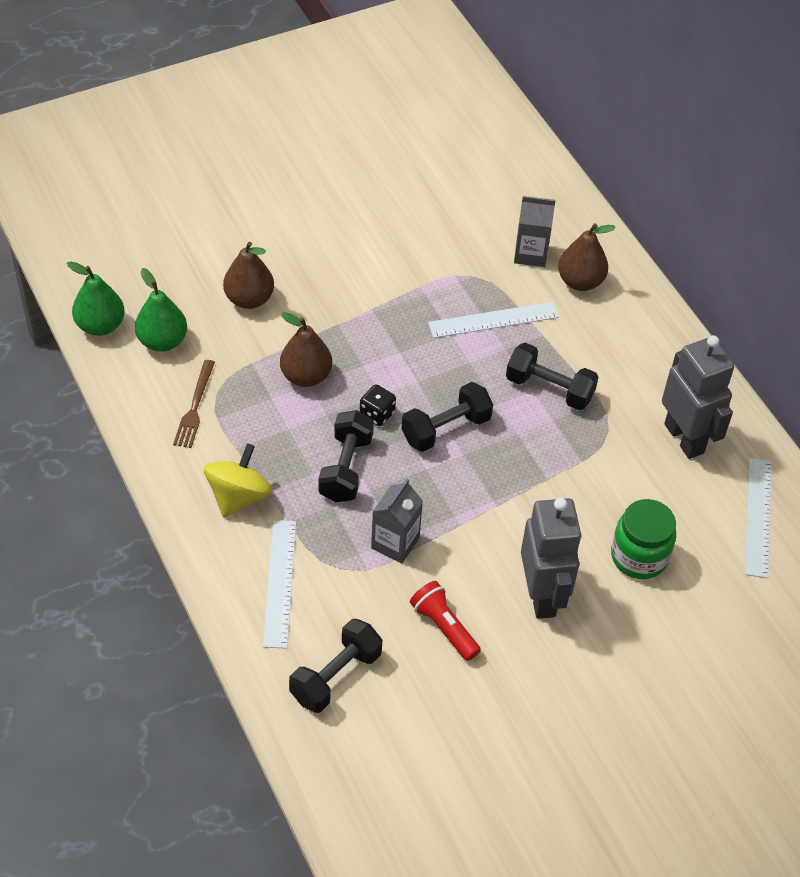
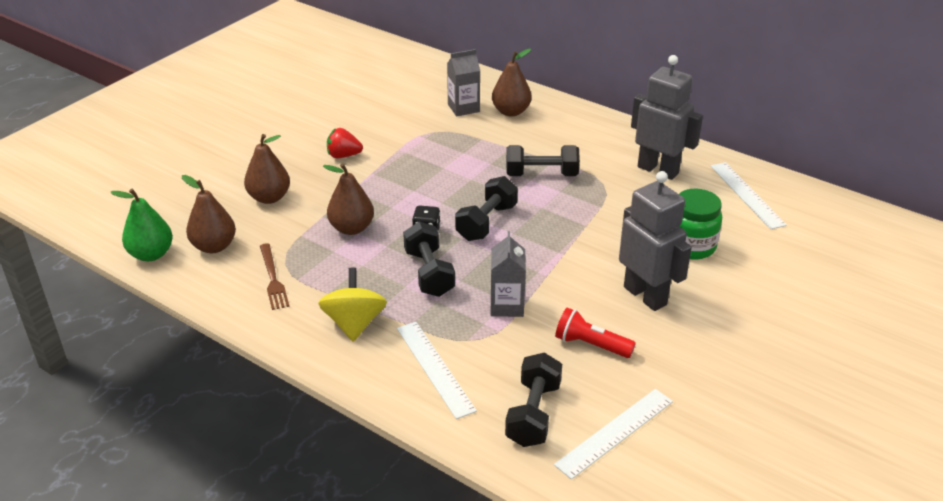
camera: 25 degrees left, 15 degrees down
(162, 341) = (214, 246): green pear -> brown pear
(357, 271) = (343, 155): none -> red strawberry
(493, 320) = (468, 150): white ruler -> white ruler (615, 432)

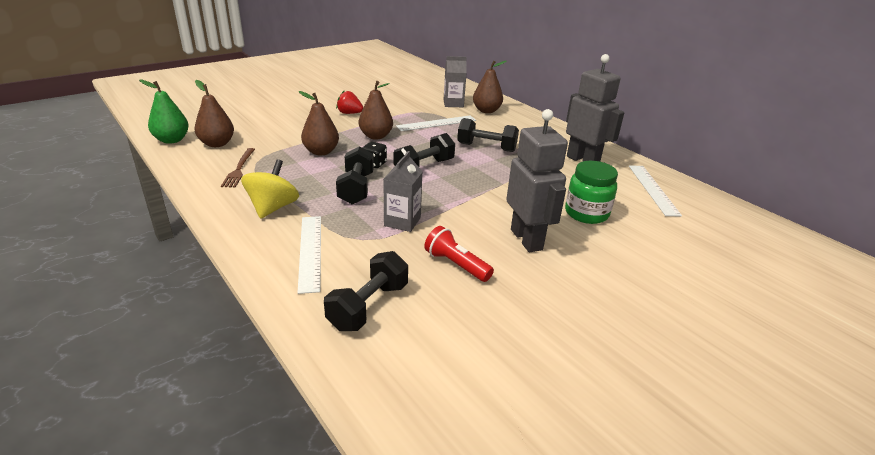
camera: 15 degrees right, 5 degrees down
(269, 198) = (279, 125): brown pear -> brown pear (376, 136)
(615, 432) = (435, 341): white ruler -> white ruler (436, 123)

